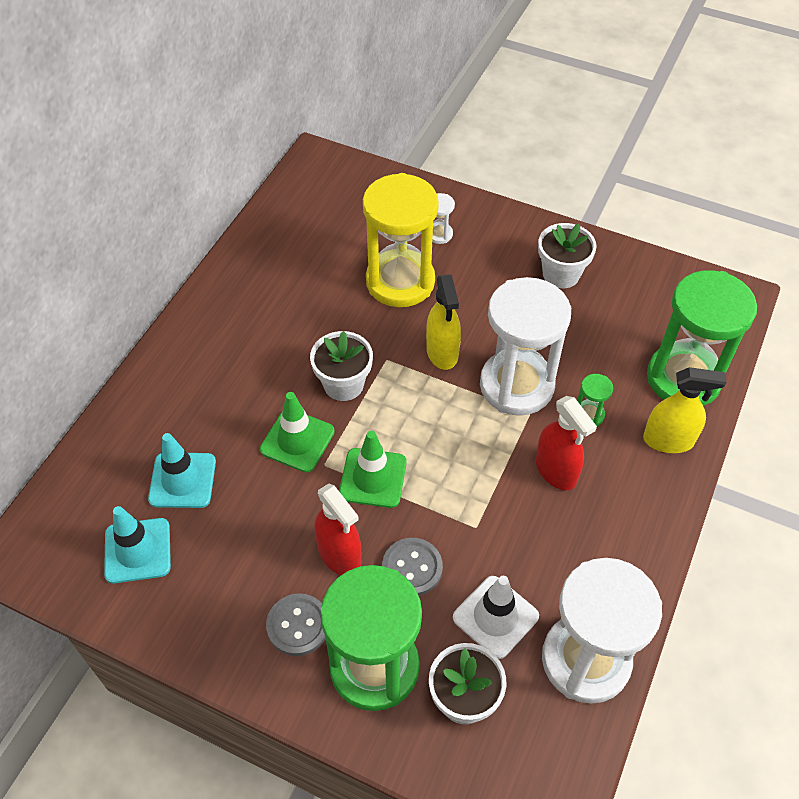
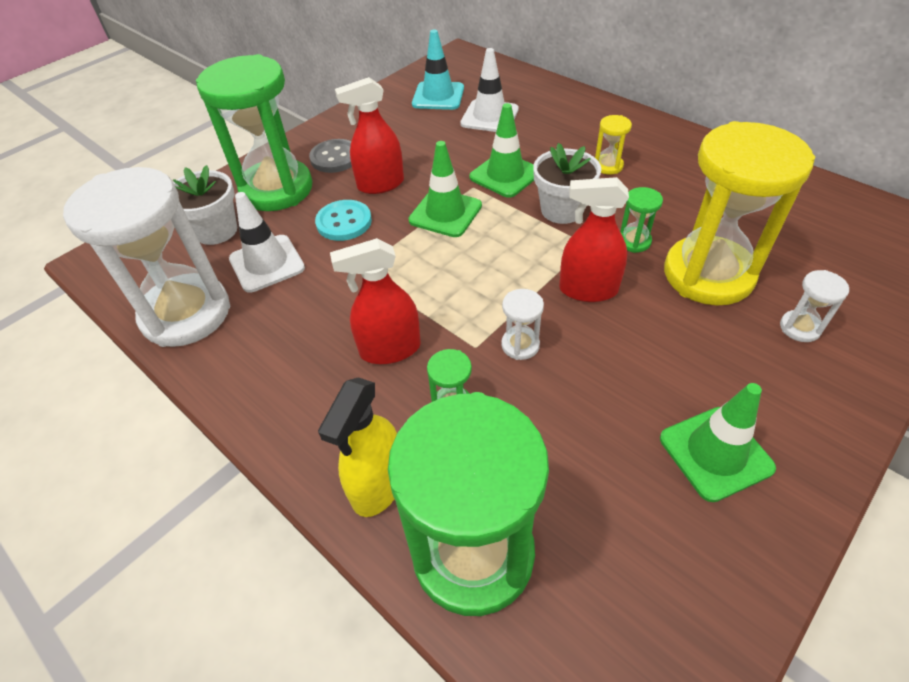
camera: 110 degrees right, 5 degrees down
(182, 480) = (489, 117): turquoise traffic cone -> white traffic cone
(264, 358) = (608, 166): none -> yellow hourglass
(374, 329) = (634, 241): none -> green hourglass
(412, 568) = (344, 222): grey button -> turquoise button
(442, 352) = (588, 290): yellow spray bottle -> red spray bottle
(516, 385) = (520, 345): white hourglass -> white hourglass, size x0.40
(561, 274) = (715, 453): white flower pot -> green traffic cone

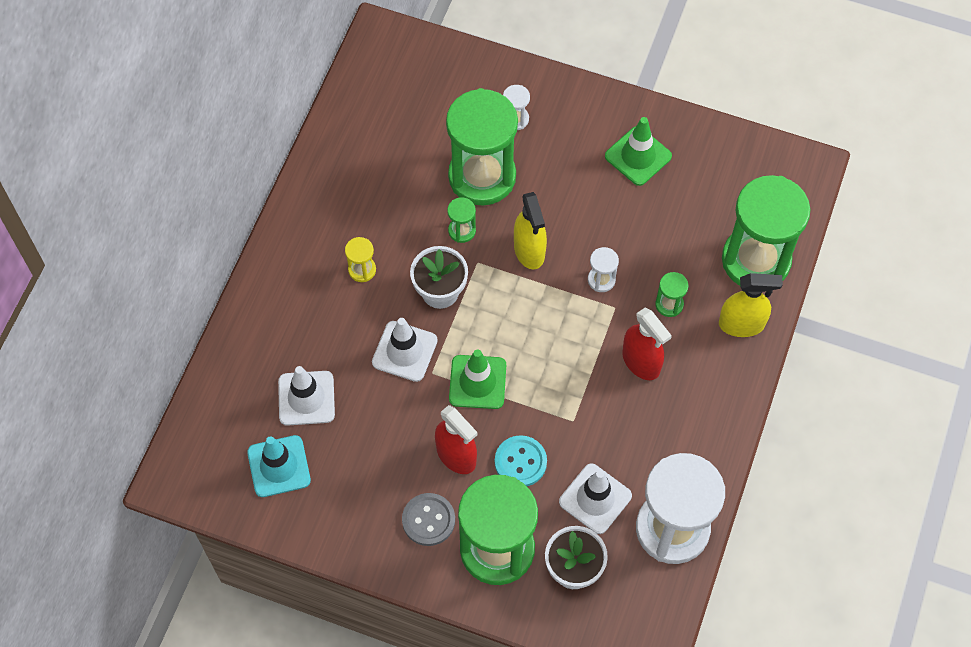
camera: 115 degrees left, 15 degrees up
(505, 175) = (404, 351): green traffic cone -> white traffic cone
(588, 290) = (529, 250): red spray bottle -> yellow spray bottle
(708, 274) = (482, 176): yellow hourglass -> green hourglass

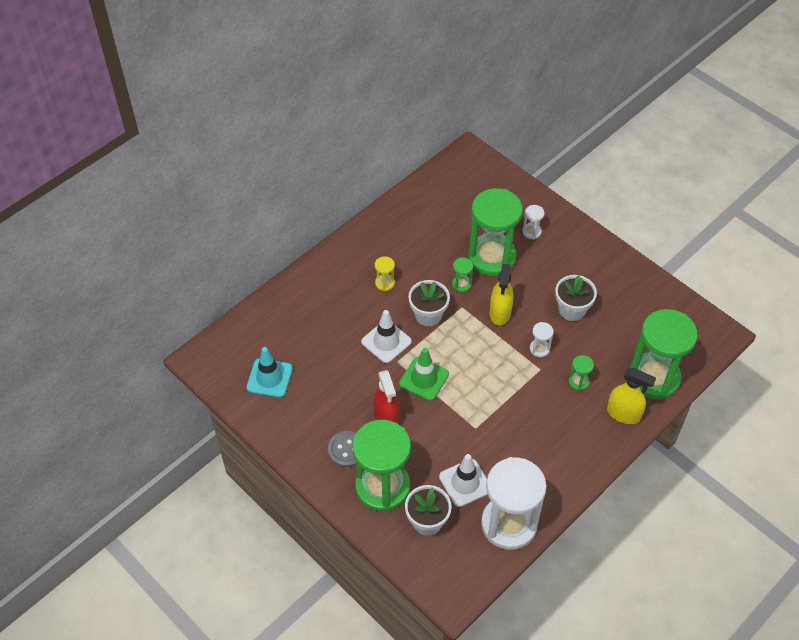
camera: 25 degrees right, 10 degrees down
(306, 398) = (309, 345): white traffic cone -> none
(520, 462) = (426, 439): turquoise button -> none
(616, 209) = (572, 310): none -> white flower pot
(638, 156) = (603, 283): green traffic cone -> none
(641, 362) = (541, 410): red spray bottle -> none

